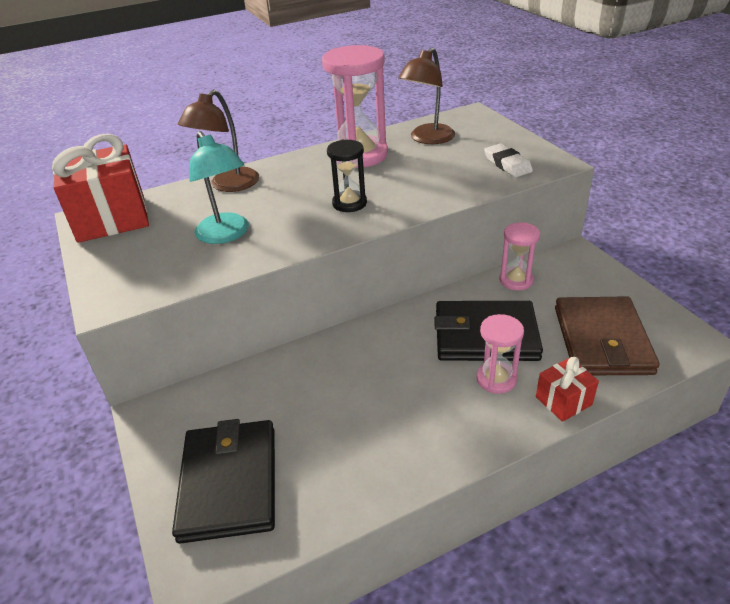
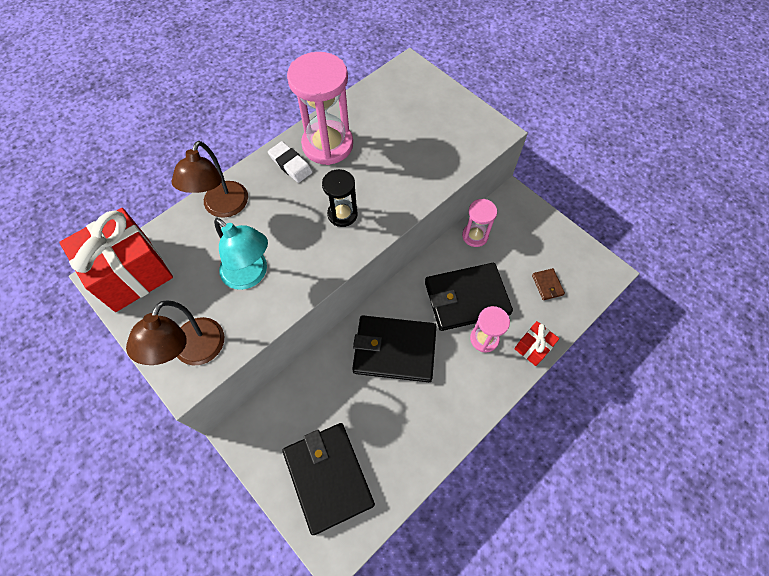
camera: 20 degrees left, 25 degrees up
(373, 368) = (394, 350): none -> black wallet
(427, 139) = (380, 112): brown lamp -> brown lamp (193, 352)
(507, 164) = (458, 139): white eraser -> white eraser (290, 164)
(602, 340) = (547, 285): brown wallet -> brown wallet, size x0.41

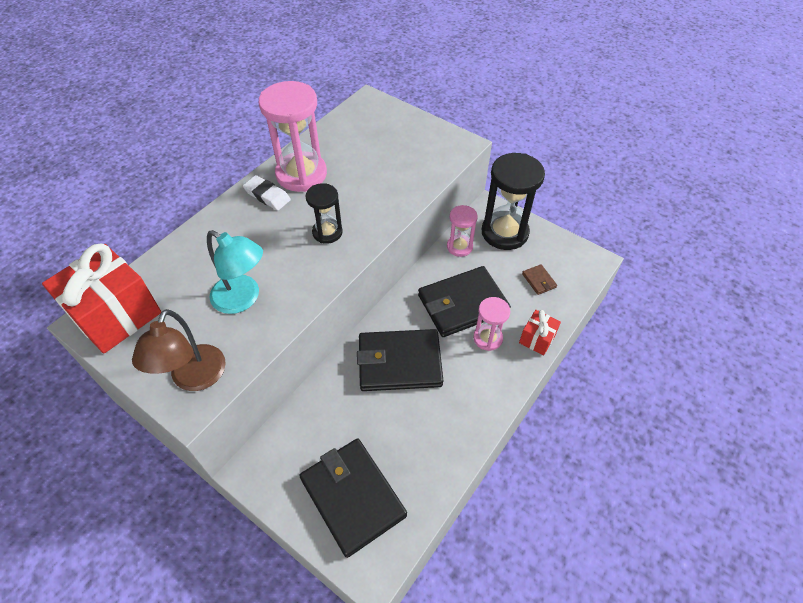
camera: 10 degrees left, 10 degrees down
(222, 207) = (204, 242): brown lamp -> none
(523, 227) = (504, 232): none -> black hourglass

